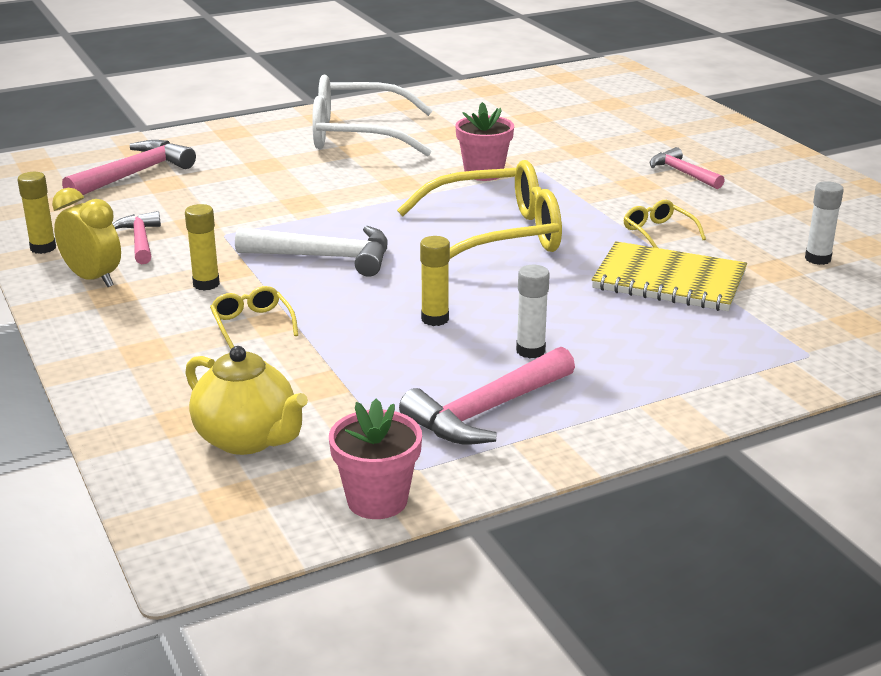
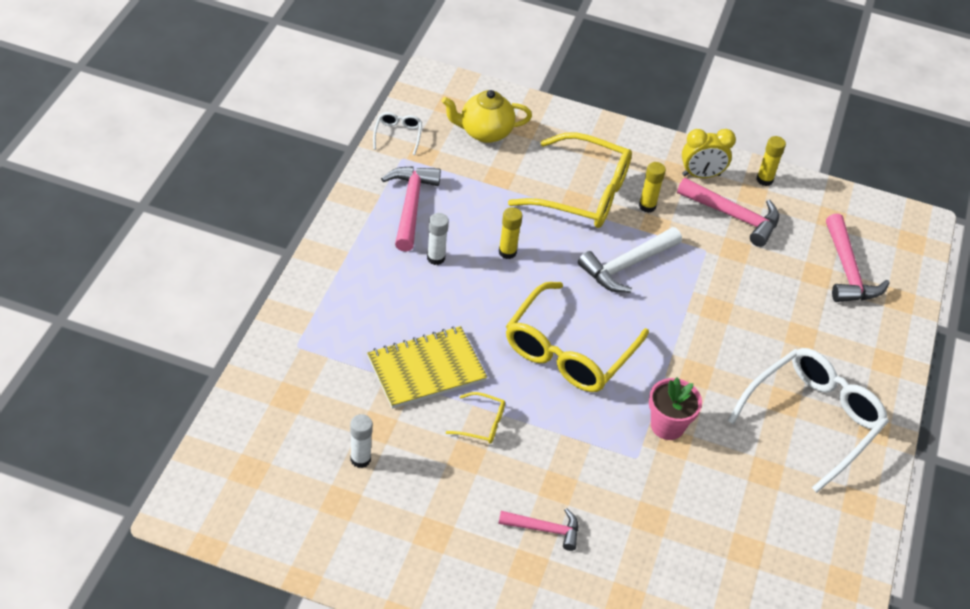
camera: 130 degrees right, 20 degrees up
(140, 240) = (734, 216): pink hammer -> pink hammer, size x1.59
(252, 324) = (582, 193): yellow glasses -> yellow glasses, size x2.33
(377, 500) = (398, 135): pink flower pot -> white glasses

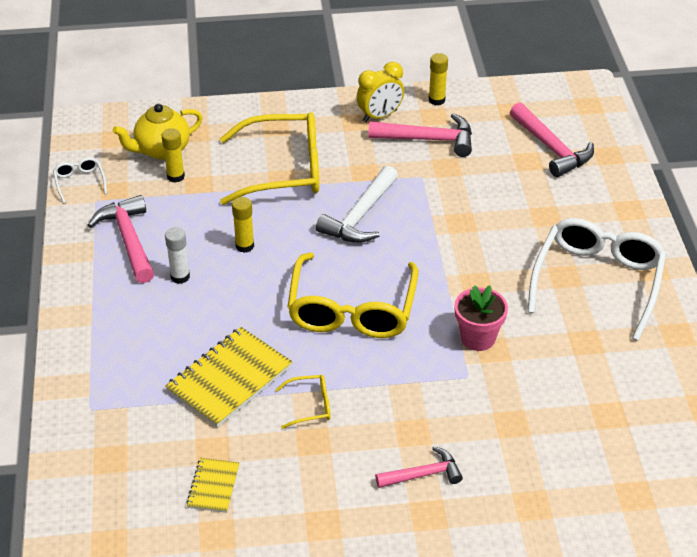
camera: 20 degrees left, 5 degrees down
(360, 459) = (213, 486): white glue stick -> yellow notebook
(647, 206) = (348, 159): yellow glue stick -> yellow glue stick (175, 176)

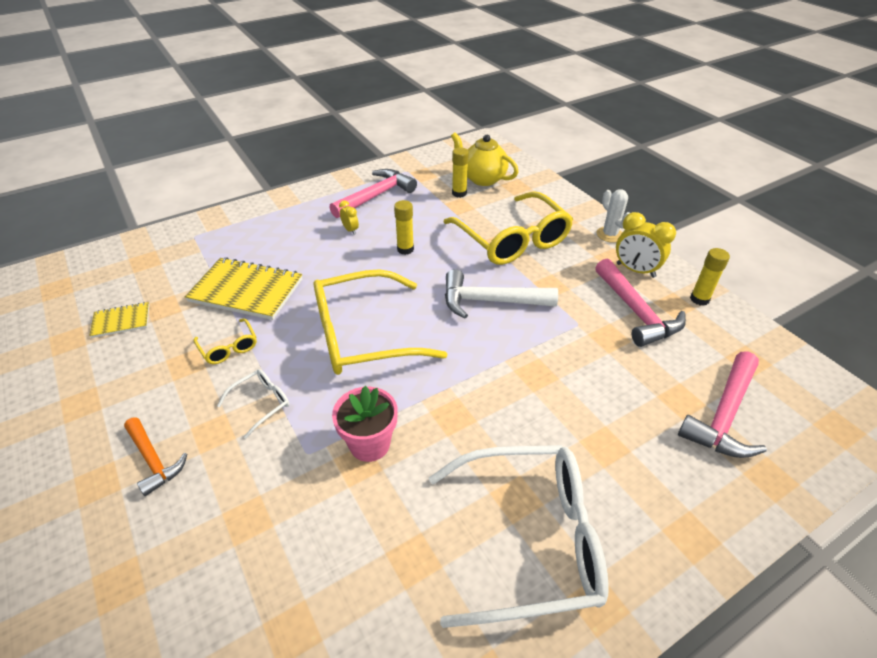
camera: 65 degrees right, 0 degrees up
(80, 182) = (420, 159): white glasses -> white glasses (261, 403)
(180, 277) = (350, 230): white glue stick -> yellow clock
(321, 108) = (609, 234): none -> white cactus
(423, 474) = (154, 460): pink hammer -> orange hammer

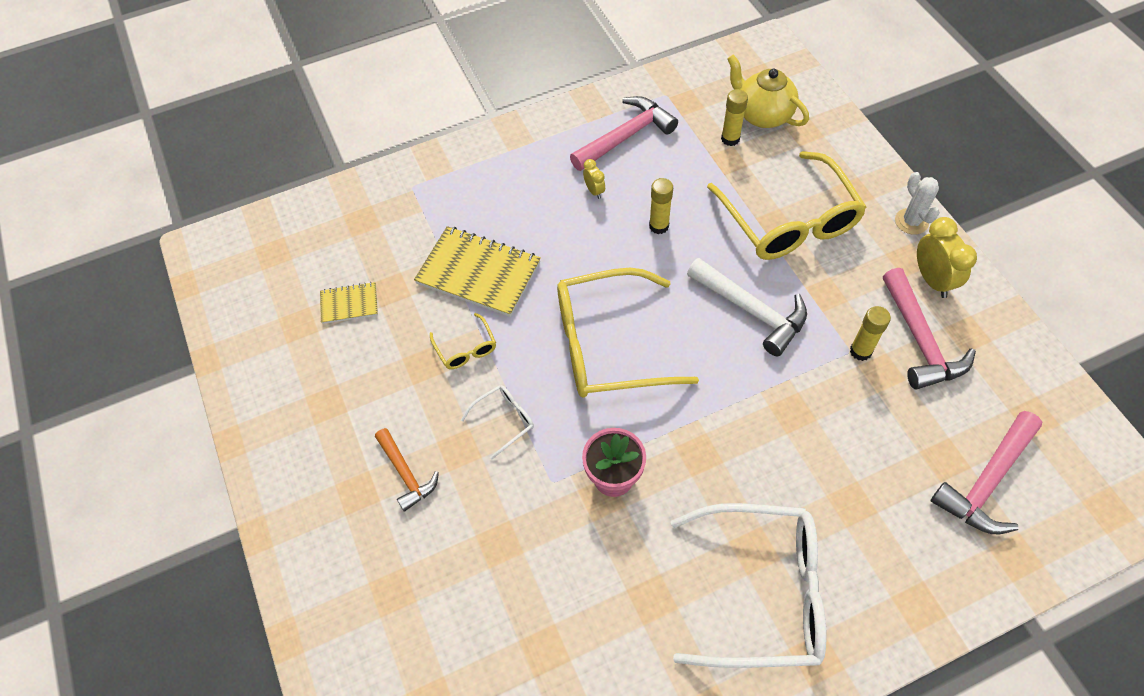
camera: 10 degrees right, 15 degrees up
(489, 301) = (752, 311): white hammer -> white hammer turned 150 degrees counterclockwise
(635, 270) = (932, 280): yellow clock -> yellow clock turned 150 degrees counterclockwise
(699, 299) = (999, 329): yellow glue stick -> yellow glue stick (860, 351)

